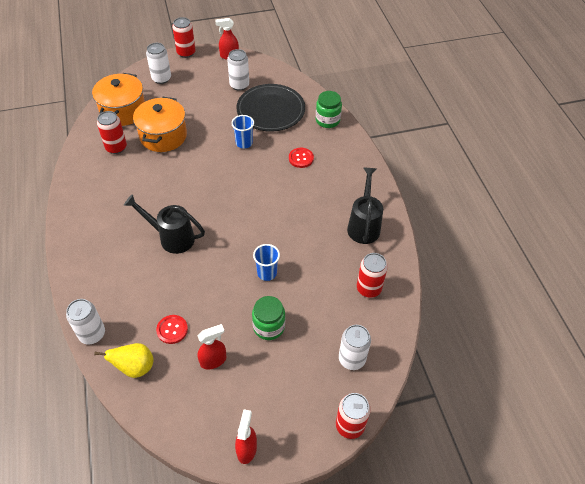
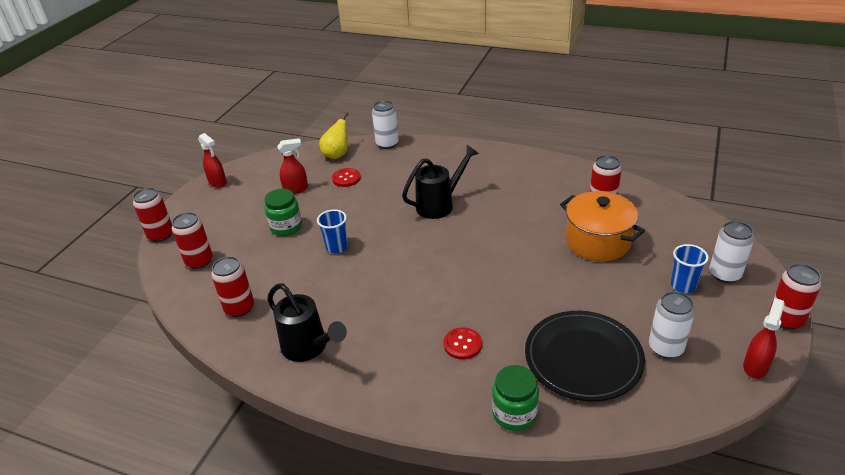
camera: 130 degrees right, 15 degrees down
(123, 111) = (668, 224): orange pot -> none
(213, 360) = (296, 189): red spray bottle -> red spray bottle turned 120 degrees counterclockwise
(244, 143) = (533, 303): blue cup -> blue cup (683, 285)
(352, 359) = (199, 261): white can -> red can

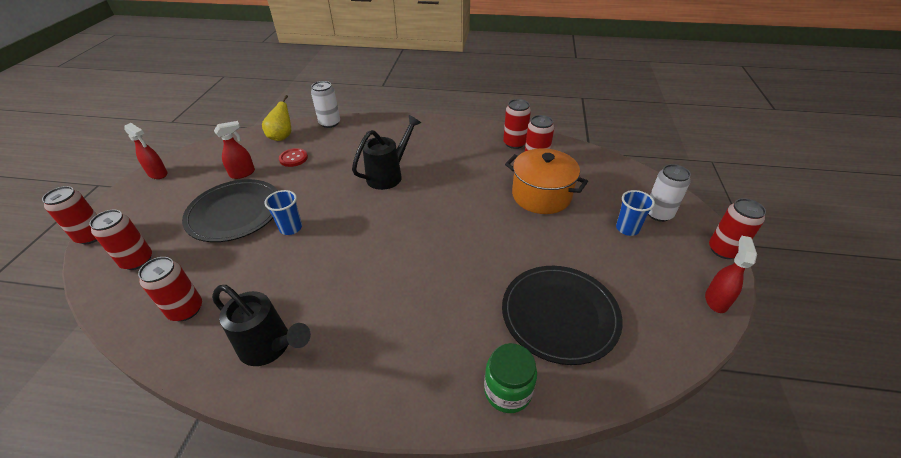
camera: 15 degrees left, 5 degrees up
(286, 227) = (235, 213): green jar -> black plate
(462, 344) = (437, 317): red button -> none
(583, 182) = (514, 143): none -> red can
(666, 347) = (632, 292): white can -> none

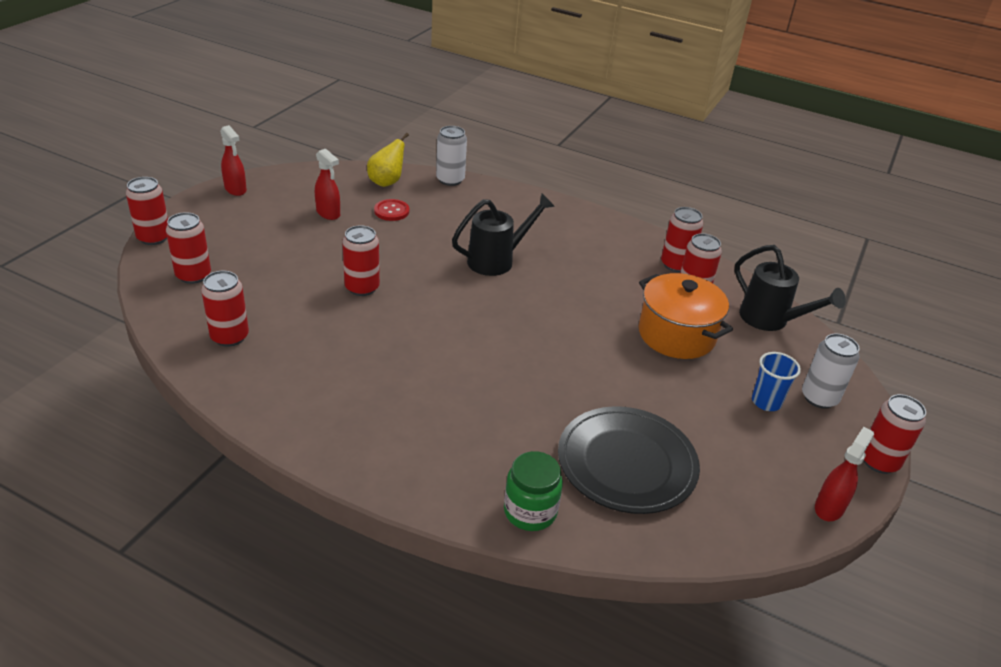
camera: 15 degrees right, 5 degrees down
(235, 213) = (306, 254): black plate -> none
(243, 173) = (328, 213): red spray bottle -> red spray bottle turned 60 degrees clockwise
(270, 346) = (302, 395): black watering can -> black watering can (770, 320)
(291, 228) = (362, 287): blue cup -> red can

